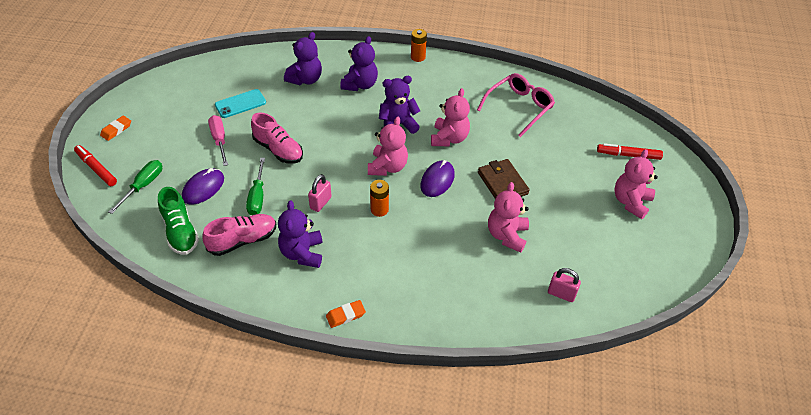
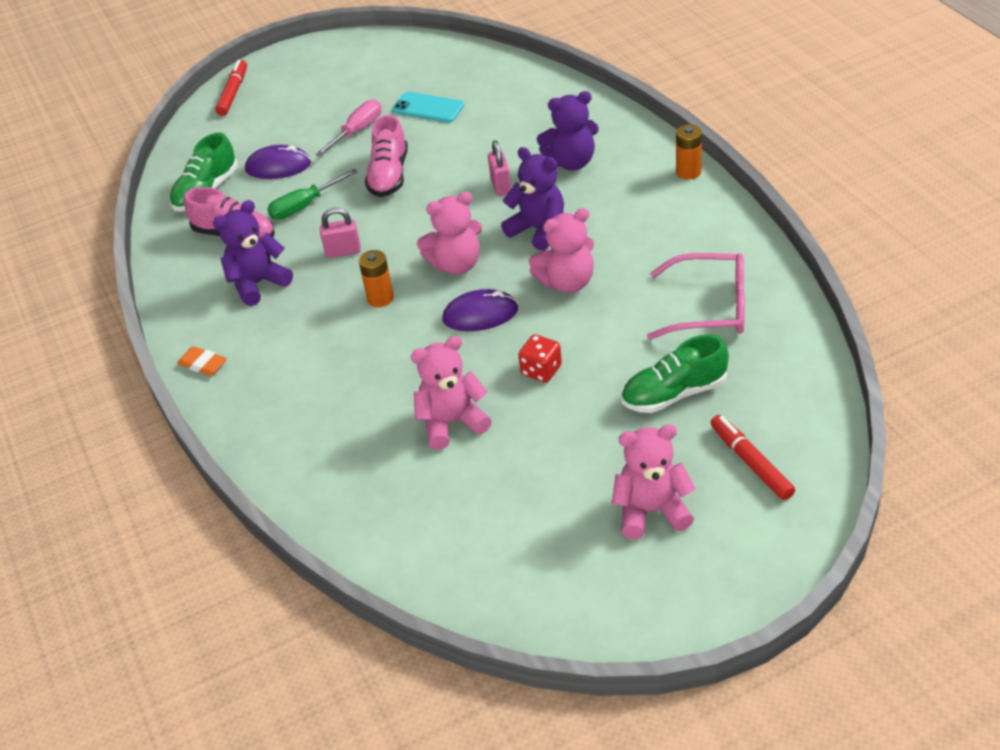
camera: 60 degrees right, 5 degrees down
(116, 130) = (296, 67): orange eraser -> none
(143, 186) = (241, 132): green screwdriver -> none
(305, 79) = (526, 121): purple teddy bear -> none
(502, 183) = (541, 370): brown wallet -> red dice
(561, 294) = (402, 523): pink padlock -> pink padlock (501, 186)
(563, 151) = (674, 394): none -> green shoe

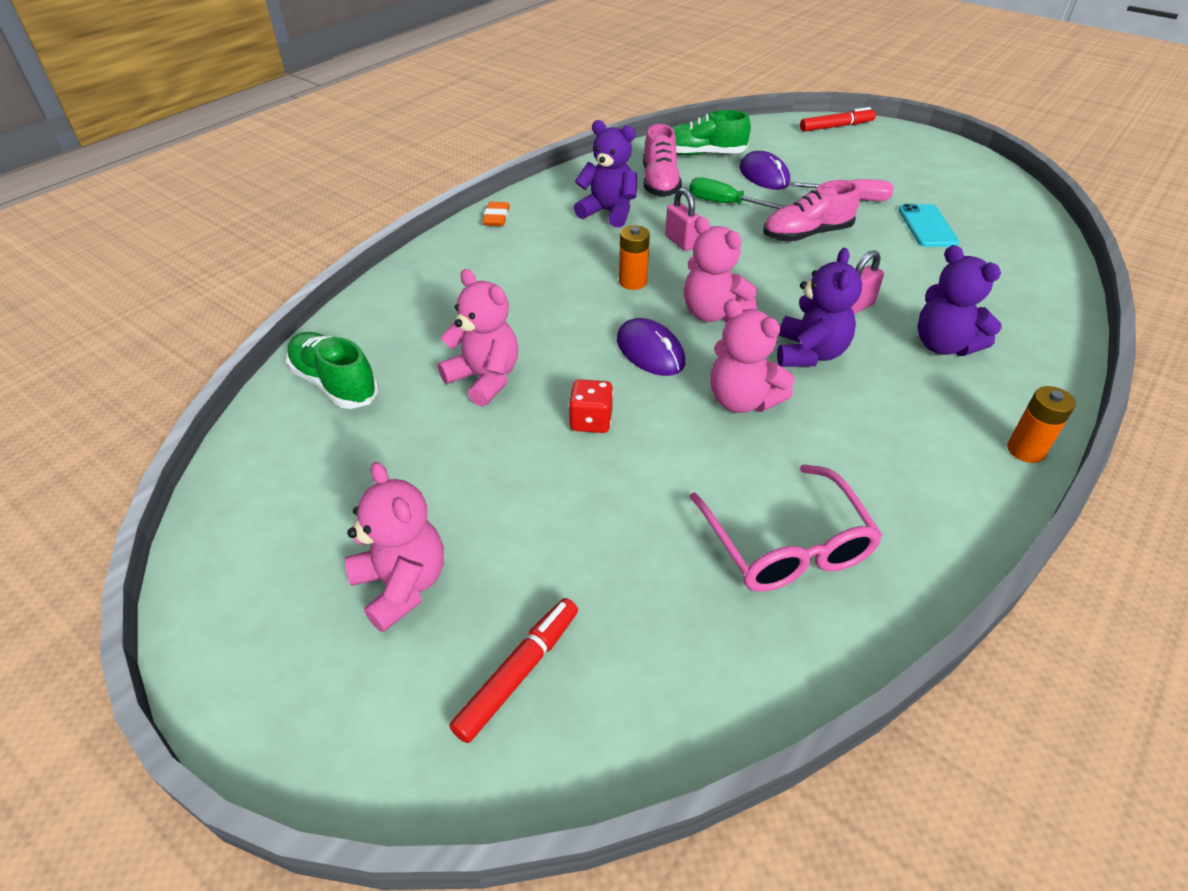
camera: 60 degrees right, 0 degrees up
(674, 394) = (609, 551): green shoe -> green shoe (335, 384)

